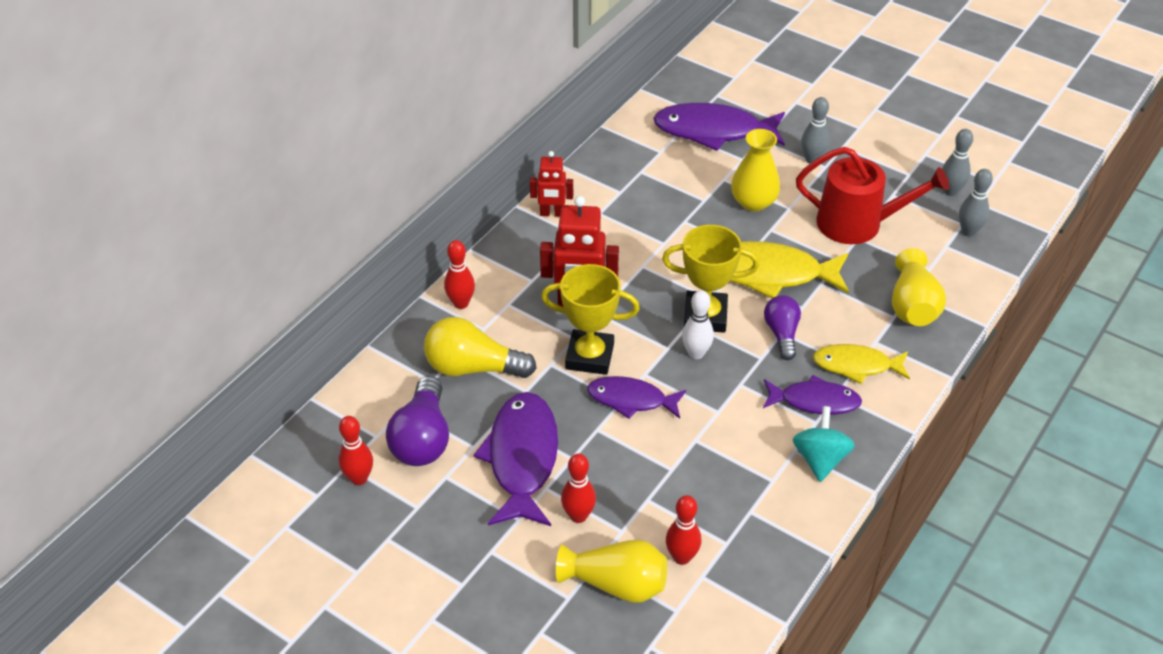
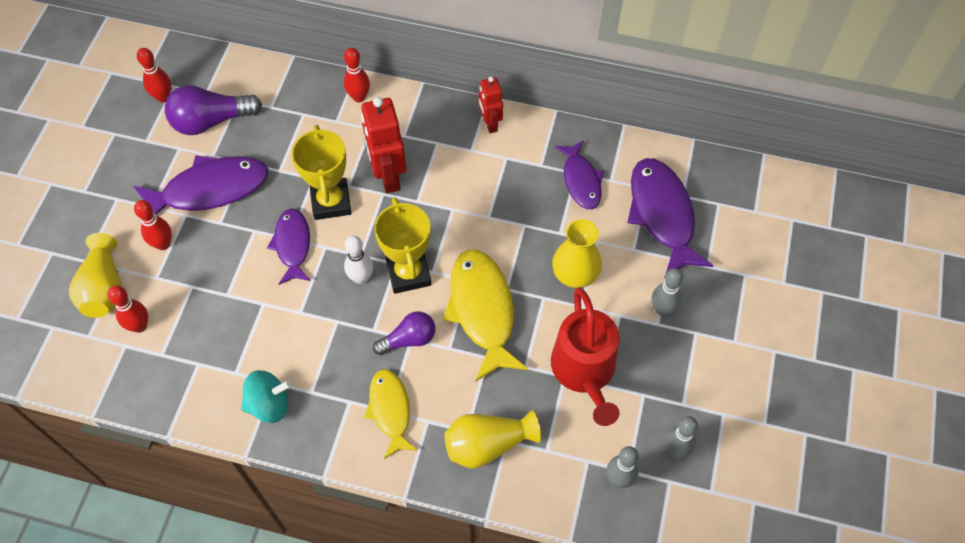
camera: 70 degrees right, 15 degrees up
(473, 368) = (292, 128): yellow light bulb -> none
(814, 401) = (335, 385): purple fish -> purple fish (581, 180)

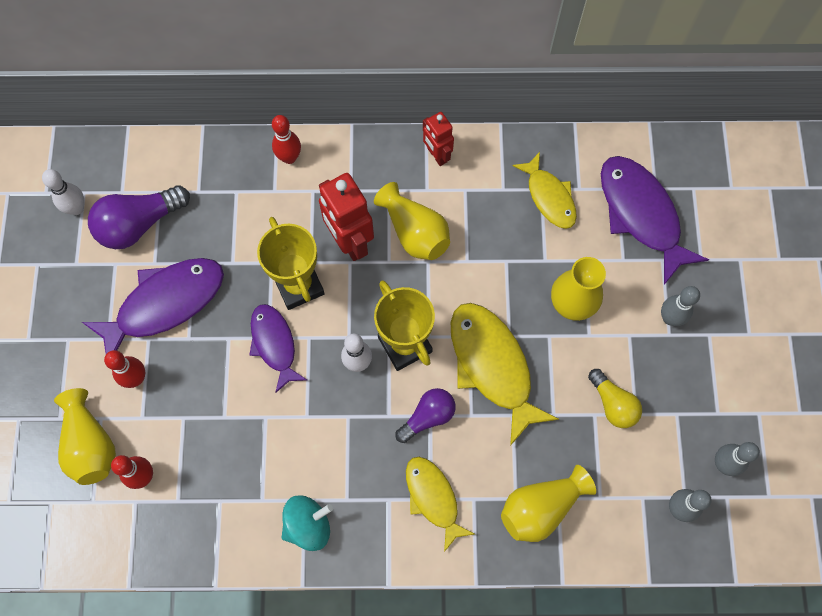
camera: 15 degrees left, 10 degrees up
(163, 97) = (76, 208): red bowling pin -> white bowling pin
(449, 182) = (414, 232): none -> yellow vase
(581, 180) = (549, 197): purple fish -> yellow fish
(584, 371) = (613, 404): red watering can -> yellow light bulb

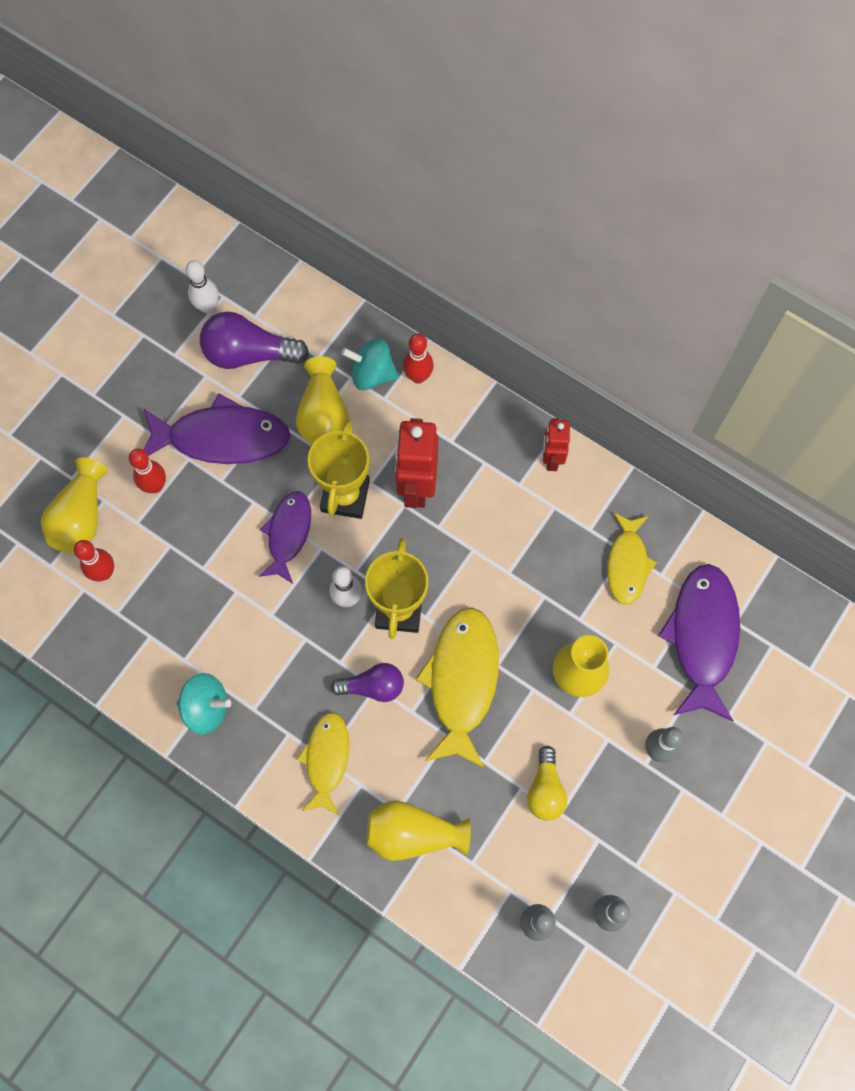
camera: 35 degrees right, 0 degrees up
(251, 178) = (372, 374): none -> turquoise spinning top
(414, 232) = (480, 516): yellow vase -> yellow vase (323, 416)

